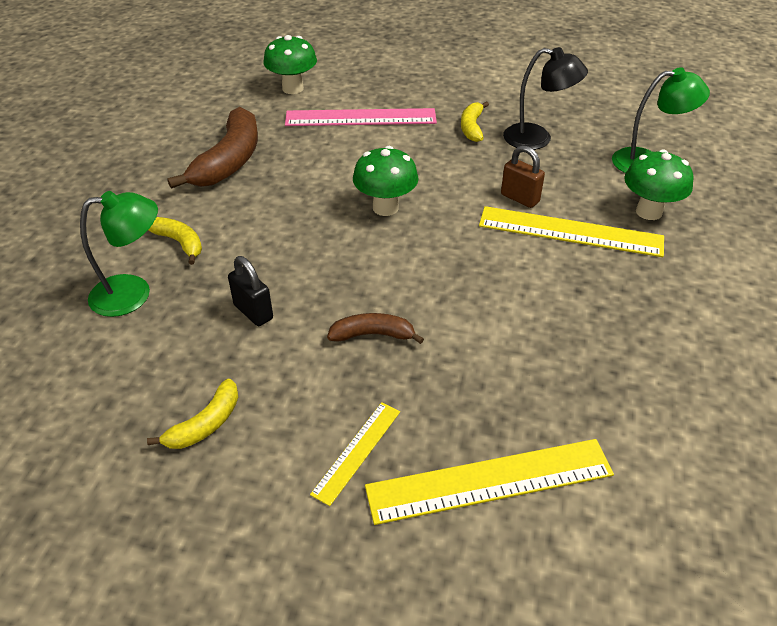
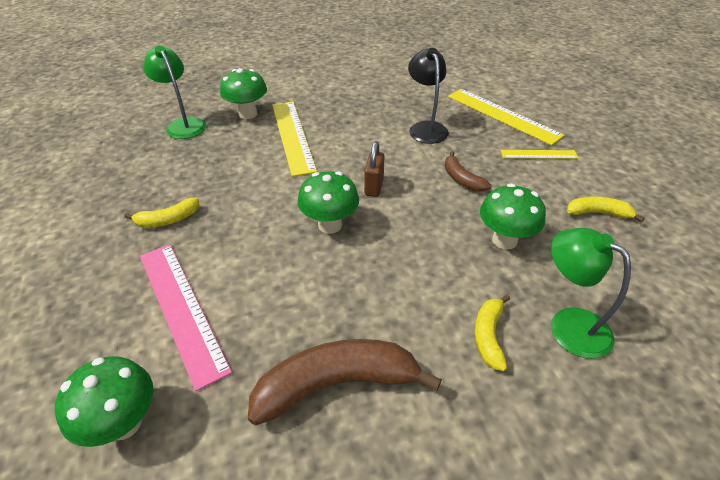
camera: 120 degrees left, 0 degrees up
(253, 312) = (504, 240): black padlock -> green mushroom
(520, 198) = (267, 164): brown padlock -> brown padlock (374, 187)
(537, 139) = (172, 178): black lamp -> black lamp (426, 128)

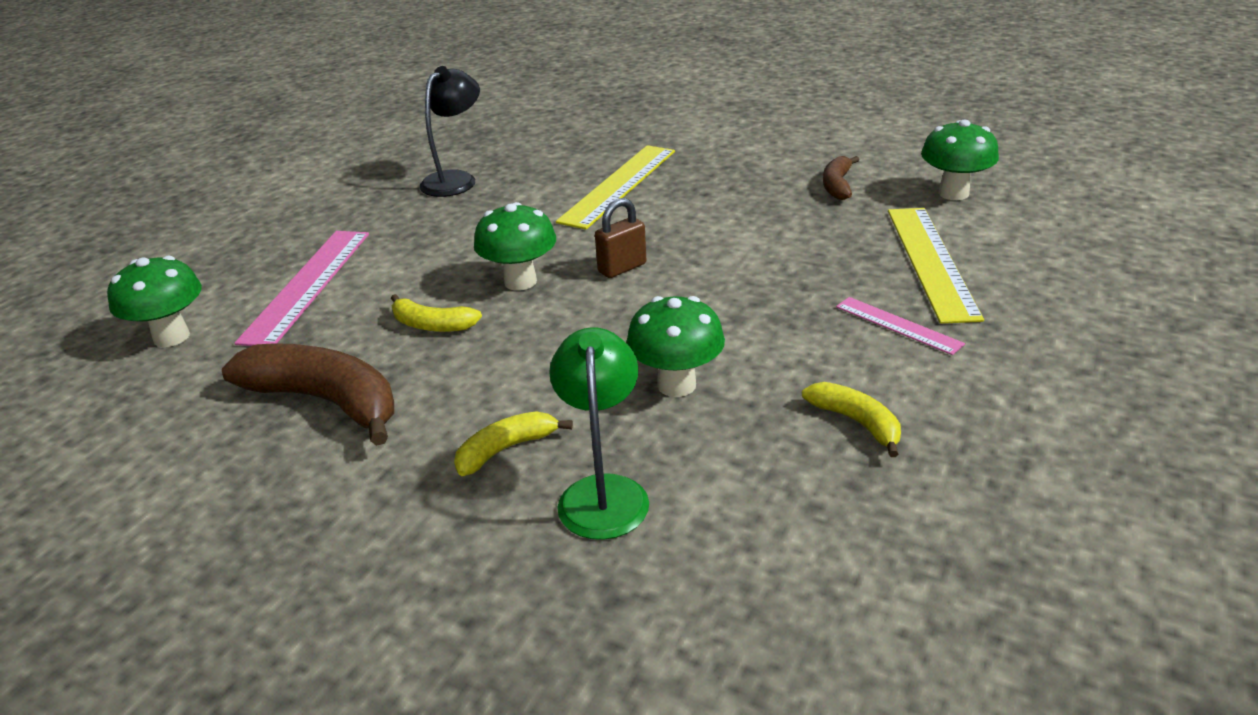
camera: 45 degrees right, 10 degrees down
(168, 220) = (396, 213): yellow banana -> yellow banana (432, 325)
(183, 124) = (531, 136): green lamp -> none
(248, 114) = (607, 147): green mushroom -> green mushroom (953, 193)
(426, 128) = (790, 235): black lamp -> black lamp (456, 179)
(461, 179) = (737, 305): brown banana -> brown banana (837, 185)
(539, 154) = (898, 325): yellow ruler -> pink ruler

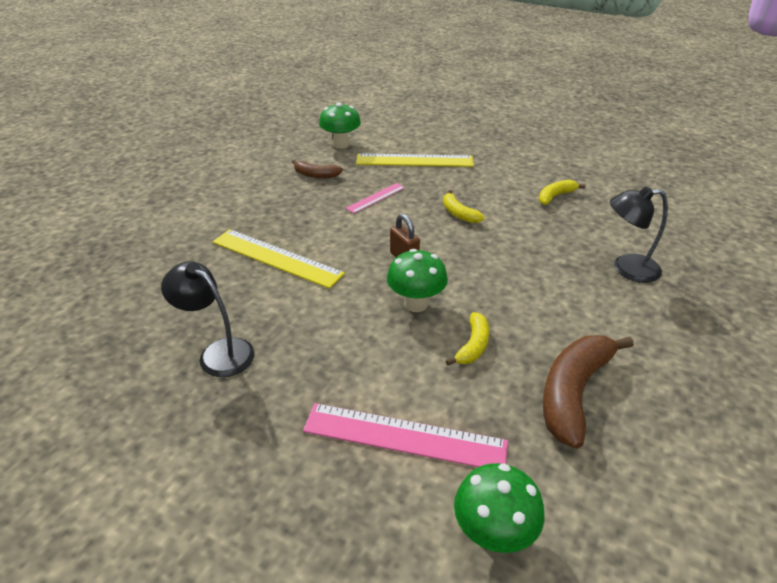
camera: 90 degrees left, 5 degrees up
(506, 449) = (602, 303): yellow banana -> yellow banana (459, 213)
(603, 492) = (626, 268): green lamp -> black lamp
(676, 385) = (533, 243): green mushroom -> none
(898, 325) = (474, 176): pink ruler -> pink ruler (375, 198)

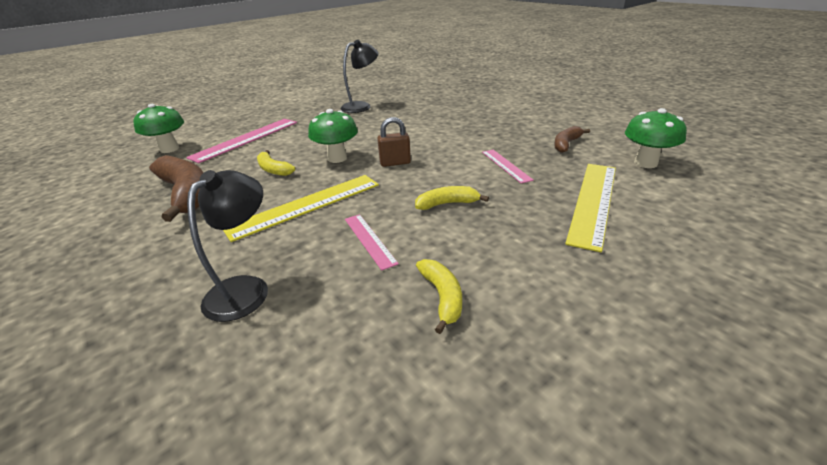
camera: 115 degrees right, 5 degrees down
(276, 258) = (437, 122): yellow ruler -> yellow ruler (305, 205)
(532, 235) = (369, 240): none -> pink ruler

